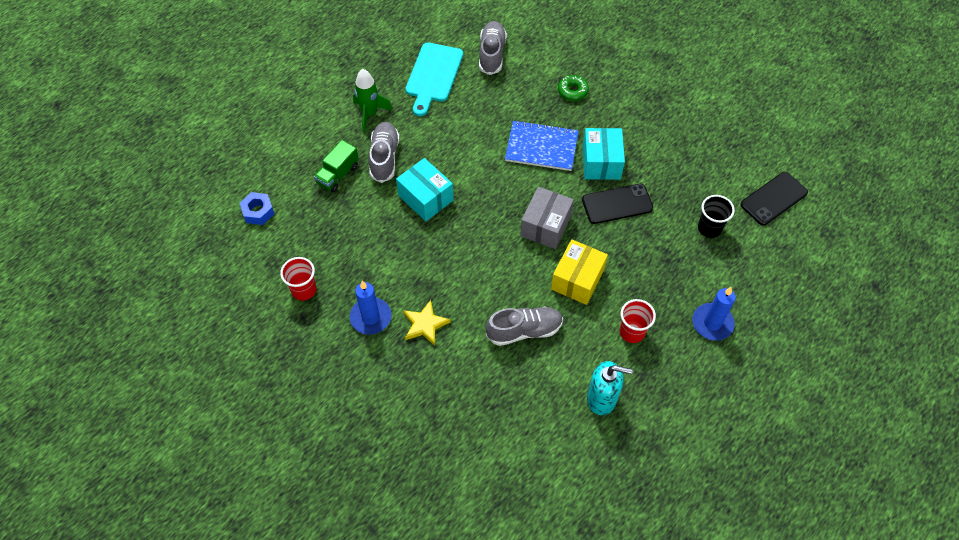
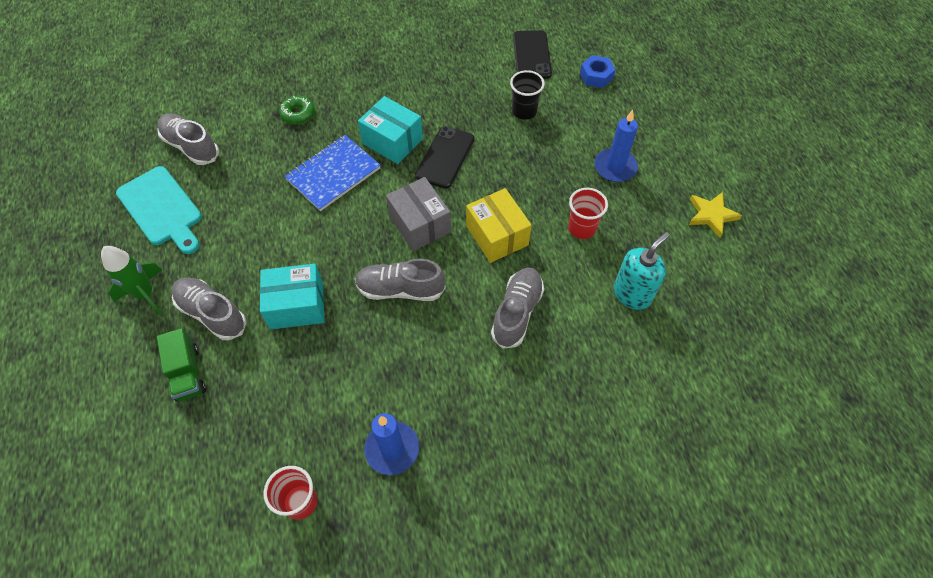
camera: 55 degrees left, 0 degrees up
(258, 211) = (152, 492): blue nut -> blue nut (596, 76)
(425, 324) = (442, 399): yellow star -> yellow star (711, 215)
(484, 248) = (400, 289): none -> grey shoe

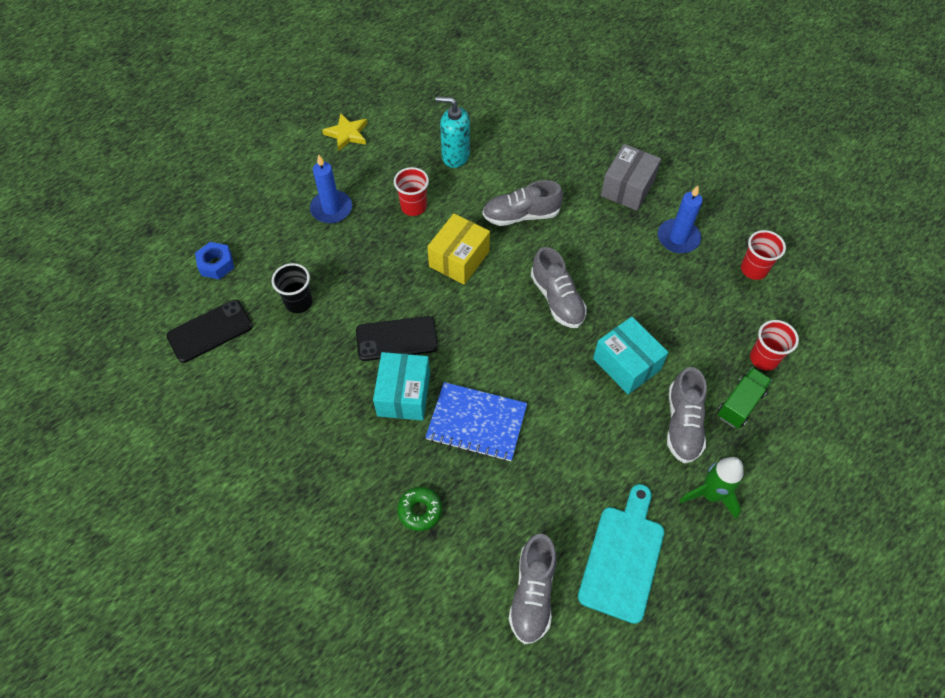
camera: 120 degrees left, 0 degrees up
(206, 429) = (764, 358): none -> red cup
(420, 224) = (485, 319): grey box -> grey box (627, 188)

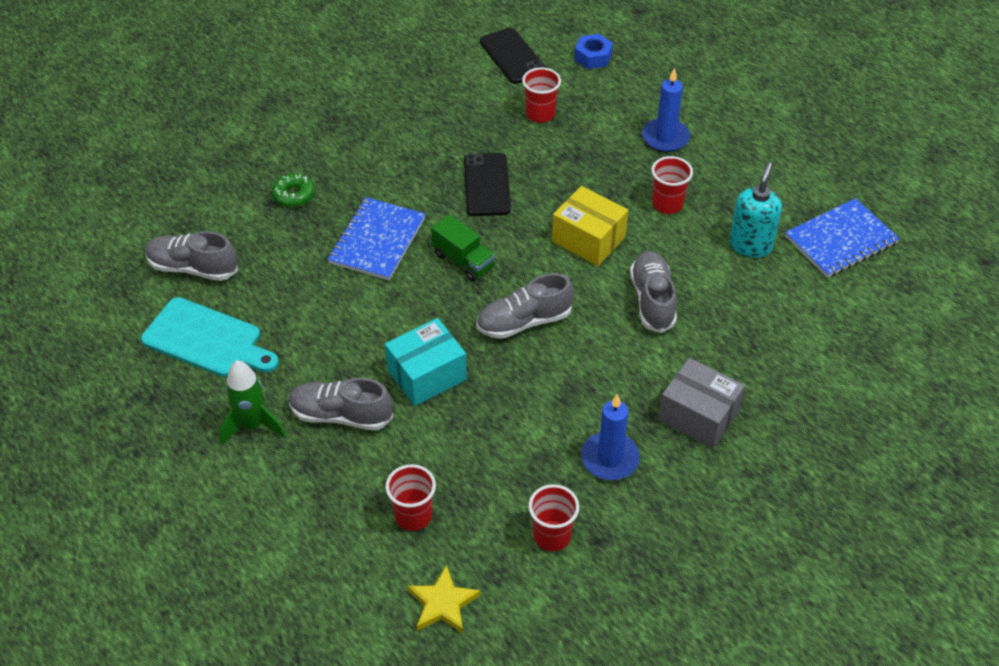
camera: 95 degrees right, 10 degrees down
(299, 302) = (540, 114): black cup -> red cup
(347, 134) = (782, 151): yellow star -> yellow star (443, 603)
(404, 394) = (419, 188): turquoise box -> none
(445, 105) = (841, 240): none -> blue notebook
(740, 404) = (355, 476): green truck -> green truck (463, 261)

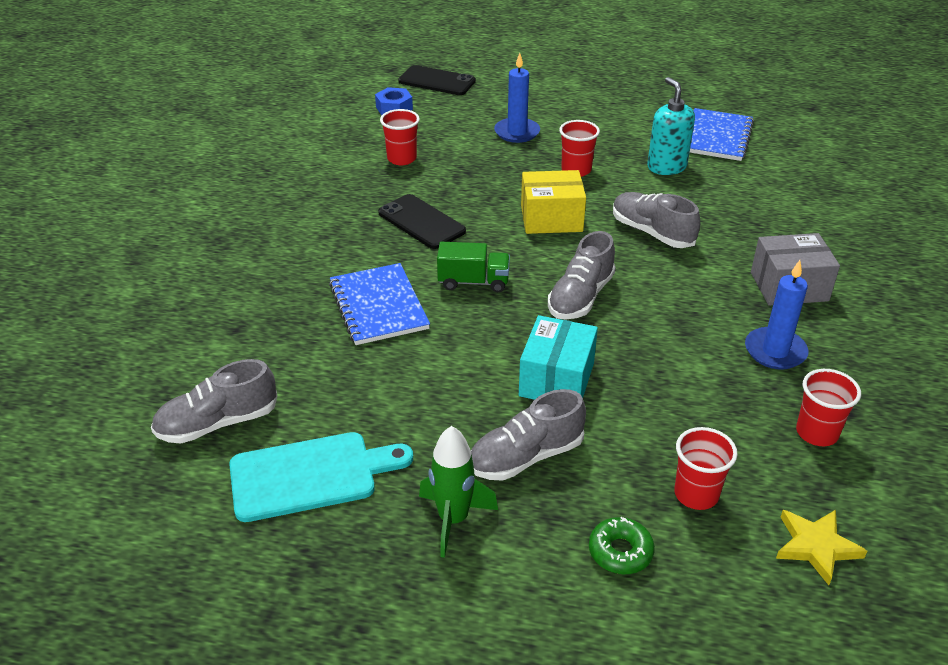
camera: 40 degrees left, 10 degrees down
(294, 195) = (252, 312): green donut -> green donut (620, 552)
(512, 56) = (328, 133): black phone -> black phone (437, 81)

